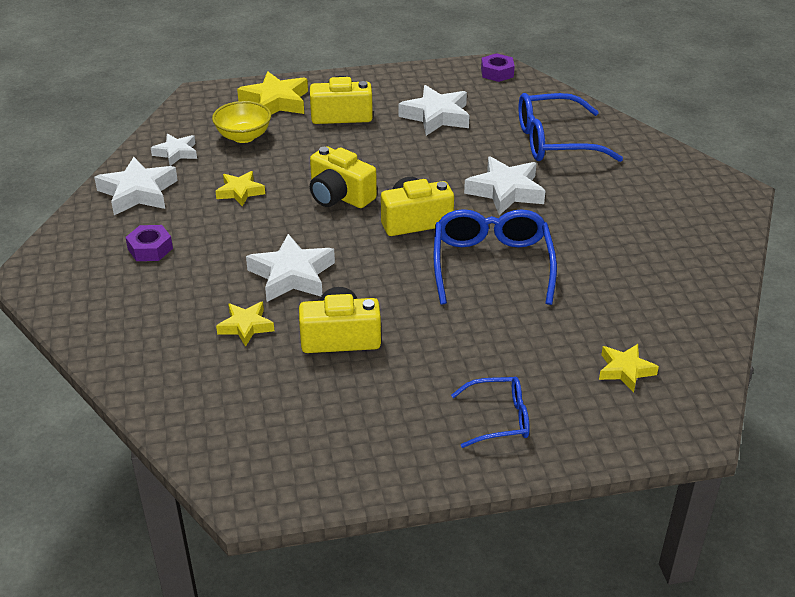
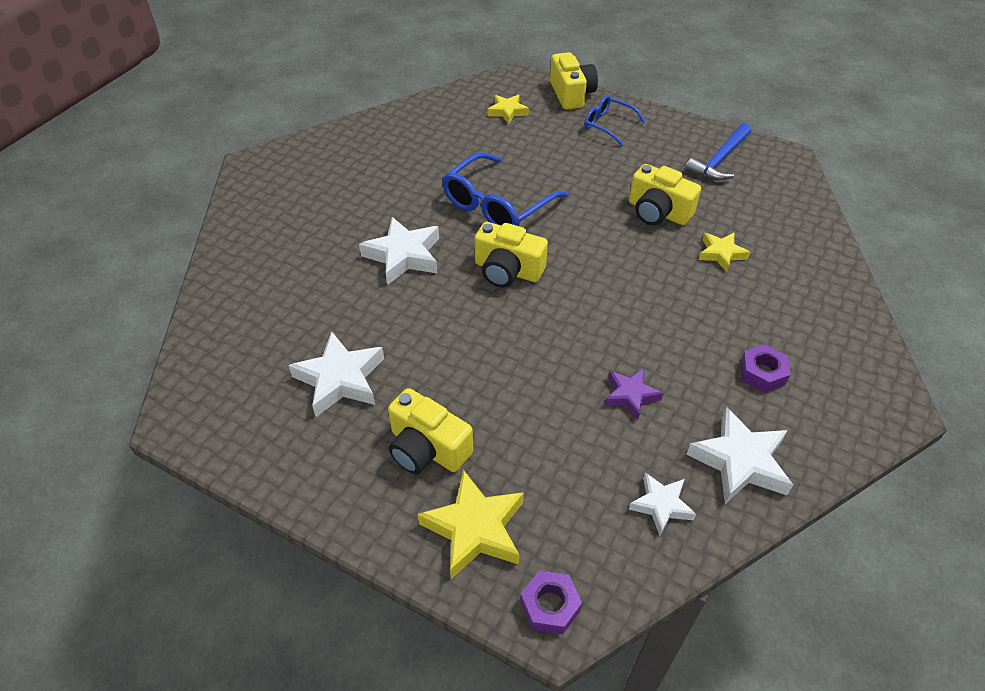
camera: 140 degrees left, 10 degrees up
(240, 192) = (630, 395): yellow star -> purple star
(243, 136) = (564, 484): yellow bowl -> none
(292, 275) = (653, 276): white star -> none
(327, 442) = (719, 160): none -> blue hammer
(339, 196) = (542, 333): yellow camera -> yellow camera (571, 94)
(497, 73) = (193, 406): purple nut -> purple nut (550, 606)
(554, 141) = (291, 280): blue glasses -> none

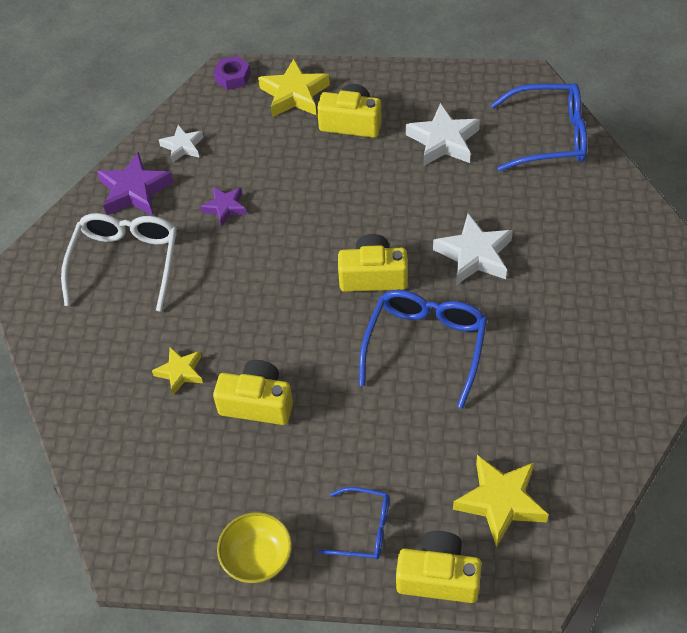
camera: 160 degrees right, 5 degrees up
(229, 339) = (549, 136): none -> blue glasses
(507, 112) = (500, 502): yellow star -> yellow star, size x1.65
(571, 94) = (438, 577): yellow camera -> yellow camera turned 135 degrees clockwise
(688, 132) = (257, 558): none -> yellow bowl
(719, 160) = (208, 518): blue hammer -> none
(740, 461) = (135, 191): white star -> purple star
(762, 373) = (126, 262): purple nut -> white glasses

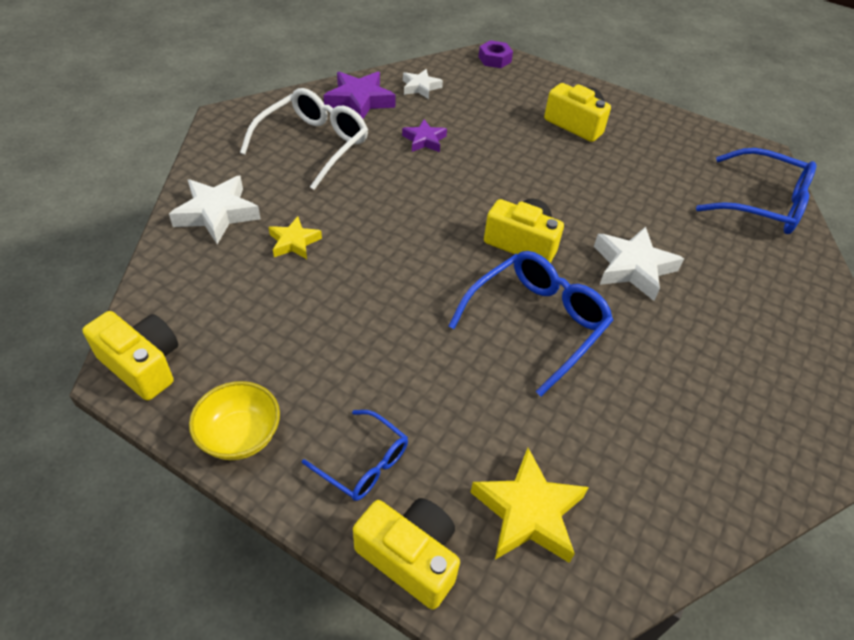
camera: 20 degrees right, 5 degrees down
(257, 403) = (343, 298): yellow camera -> yellow camera (142, 365)
(294, 94) = (538, 88): yellow star -> none
(443, 141) = (654, 168): white star -> white star (217, 213)

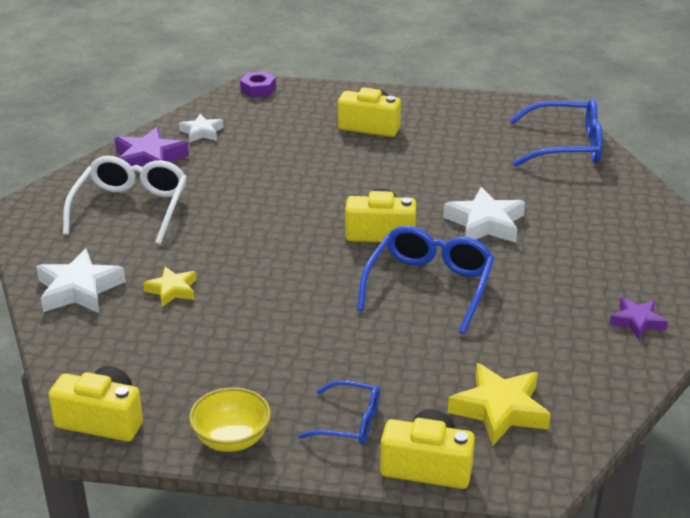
camera: 20 degrees left, 15 degrees down
(424, 140) = (237, 176): purple star -> purple star (637, 322)

